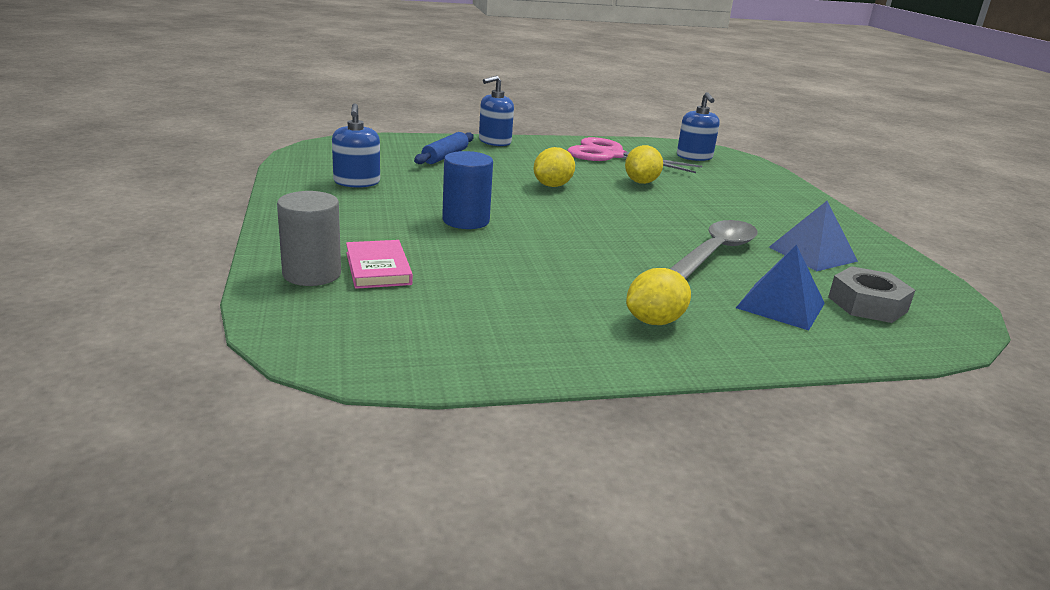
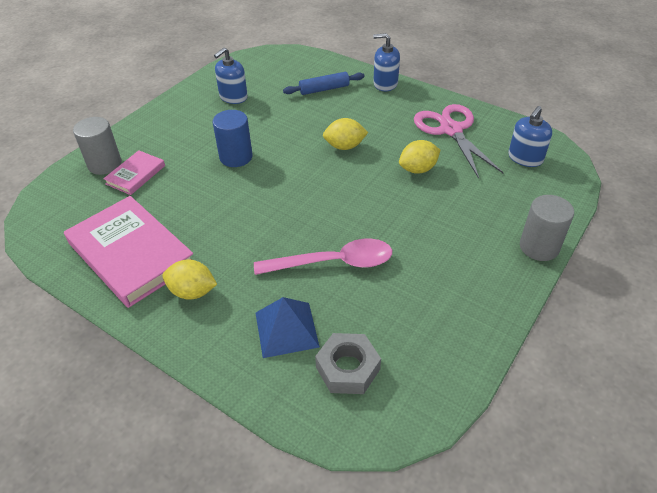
camera: 50 degrees right, 20 degrees up
(527, 325) = (131, 254): none -> pink book
(714, 253) = (333, 262): grey spoon -> pink spoon
(806, 196) = (539, 247): none -> grey cylinder
(812, 254) = (407, 304): blue pyramid -> none

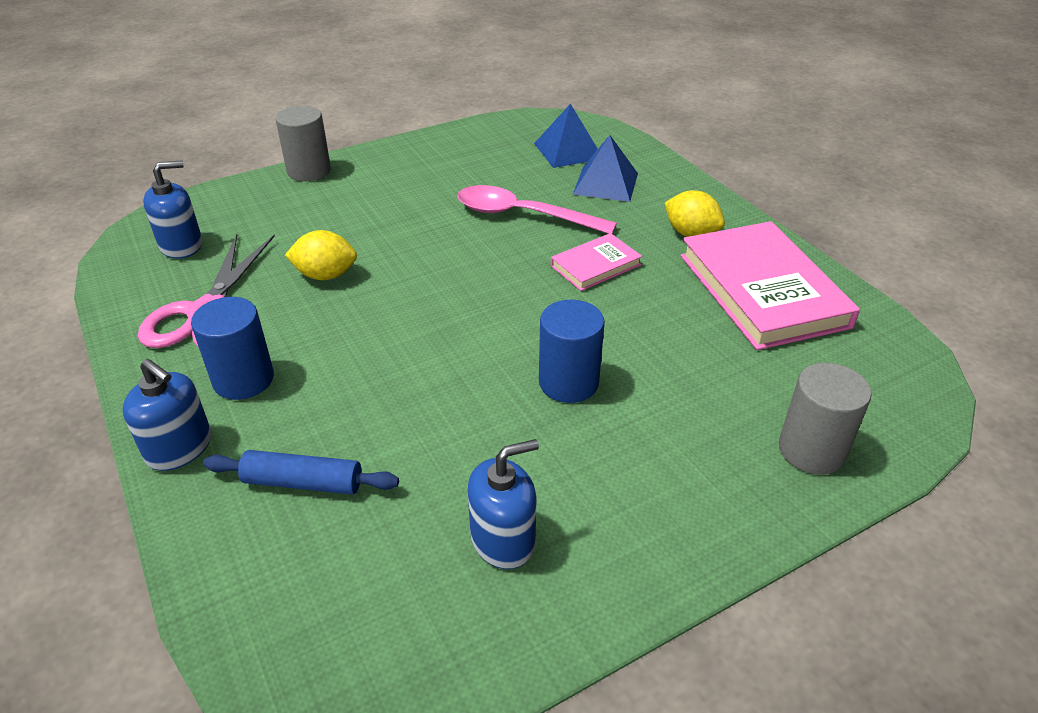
camera: 155 degrees left, 5 degrees down
(135, 175) = (751, 407): pink book -> pink book (595, 265)
(344, 146) = (386, 341): yellow lemon -> none
(347, 368) = (568, 151): grey nut -> blue pyramid
(392, 111) = (243, 379): none -> blue cylinder

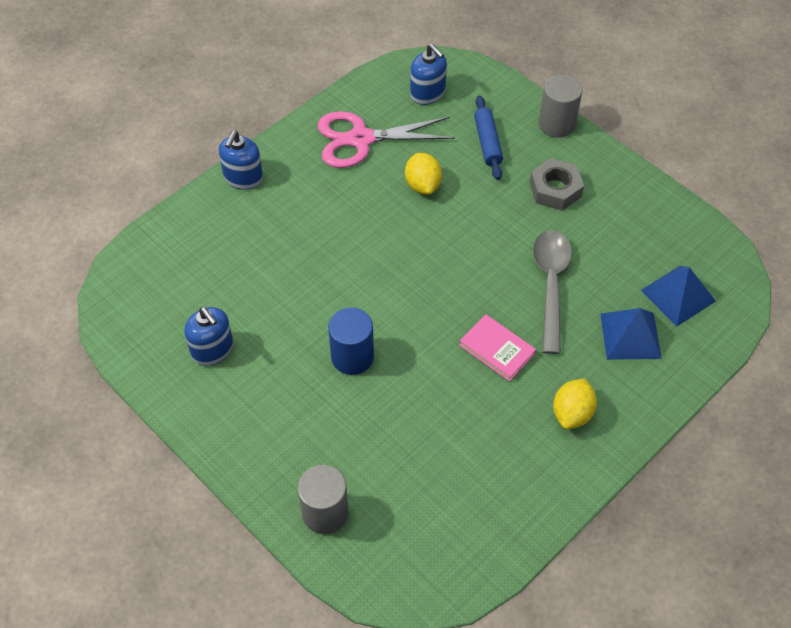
camera: 75 degrees right, 15 degrees up
(243, 379) = (305, 183): blue cylinder -> none
(303, 482) = (231, 243): blue rolling pin -> blue rolling pin (487, 142)
(397, 189) = (555, 189): none -> grey nut
(523, 215) = (550, 285): pink spoon -> grey spoon
(762, 290) = (505, 474): pink book -> none

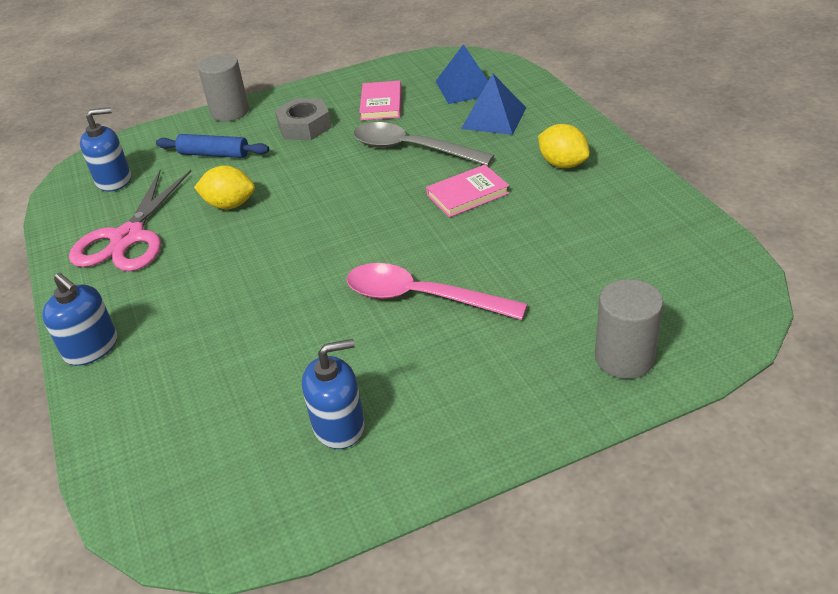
camera: 65 degrees left, 15 degrees down
(352, 357) = (421, 297): blue cylinder -> pink spoon
(618, 235) = (381, 104): none -> pink book

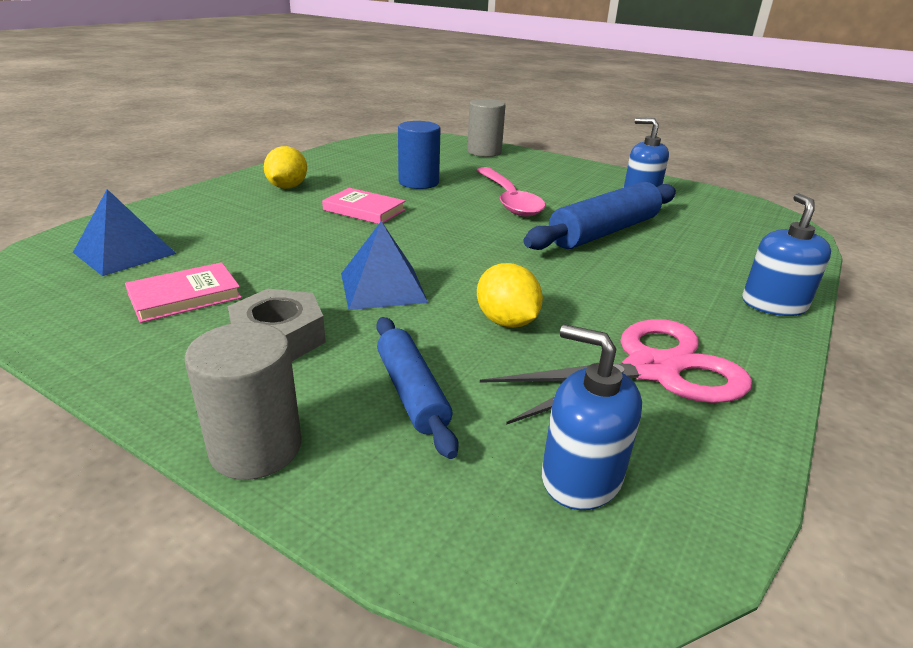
camera: 130 degrees left, 10 degrees down
(288, 327) = (604, 232): none -> blue rolling pin
(411, 149) = (299, 249): grey spoon -> none
(493, 118) = (207, 224): blue pyramid -> blue pyramid (383, 287)
(523, 249) = (418, 182): none -> blue cylinder

